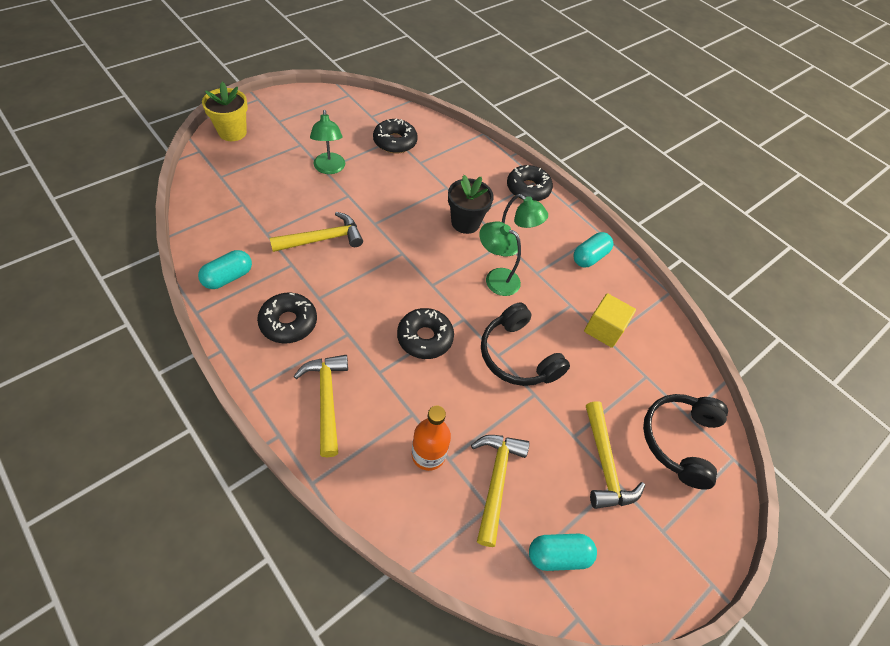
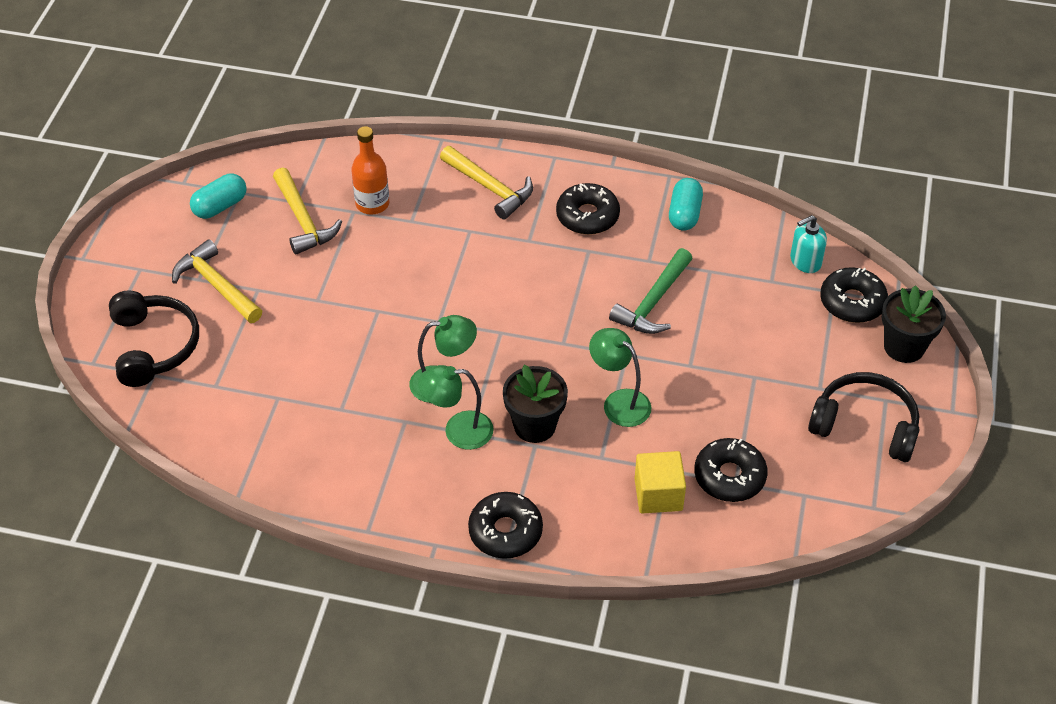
camera: 150 degrees right, 5 degrees down
(208, 200) = (805, 261): none -> turquoise soap dispenser
(232, 132) = (904, 347): yellow flower pot -> black flower pot
(323, 239) = (653, 302): yellow hammer -> green hammer
(329, 168) = (749, 382): green lamp -> green lamp (619, 402)
(425, 338) = (458, 281): black donut -> black donut (852, 302)
(517, 356) = (358, 322): black headphones -> black headphones (865, 425)
(589, 257) = (358, 484): turquoise capsule -> none
(604, 329) = (288, 406): yellow cube -> yellow cube (658, 494)

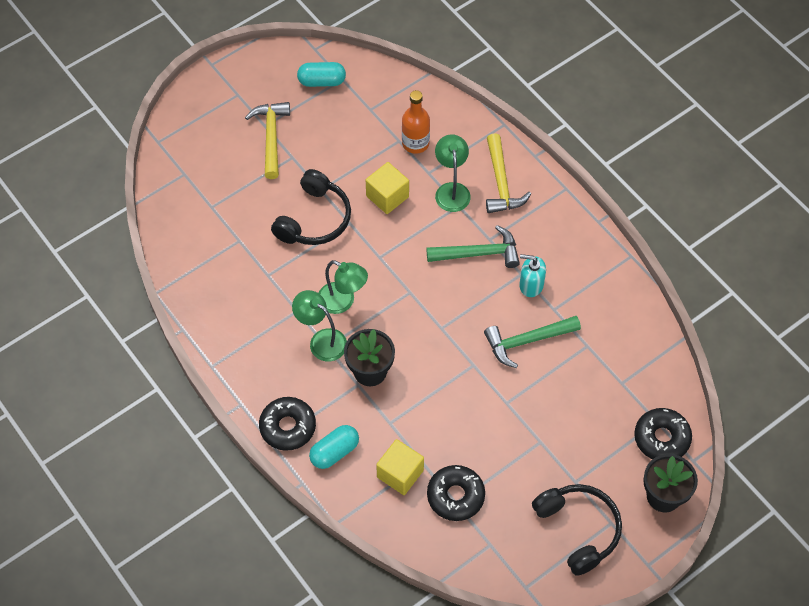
camera: 40 degrees right, 10 degrees up
(154, 346) = (200, 154): black headphones -> black headphones (314, 219)
(303, 220) = (362, 126): yellow hammer -> none
(392, 265) = (387, 196): none -> yellow cube
(531, 258) = (479, 253): none -> green hammer
(587, 216) = (545, 248): black donut -> none
(619, 402) = (437, 394): green lamp -> green lamp (451, 190)
(684, 214) = (612, 292): turquoise capsule -> turquoise capsule (334, 452)
(805, 261) = (660, 385): turquoise soap dispenser -> turquoise soap dispenser (531, 285)

